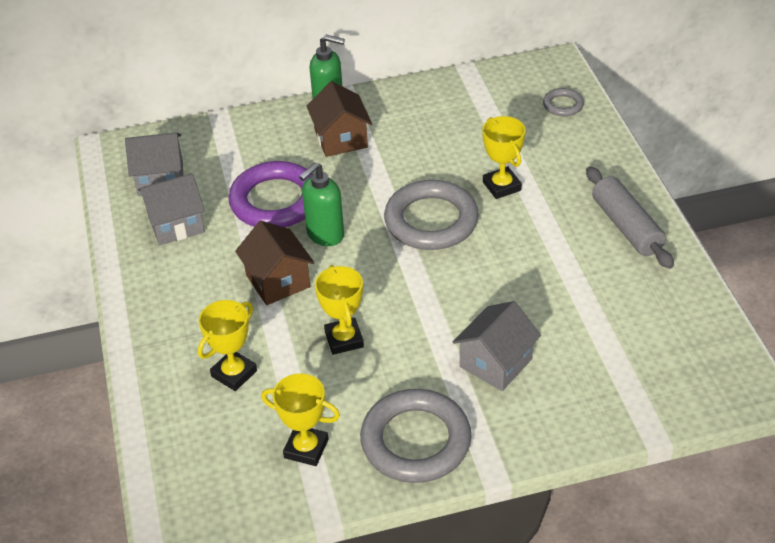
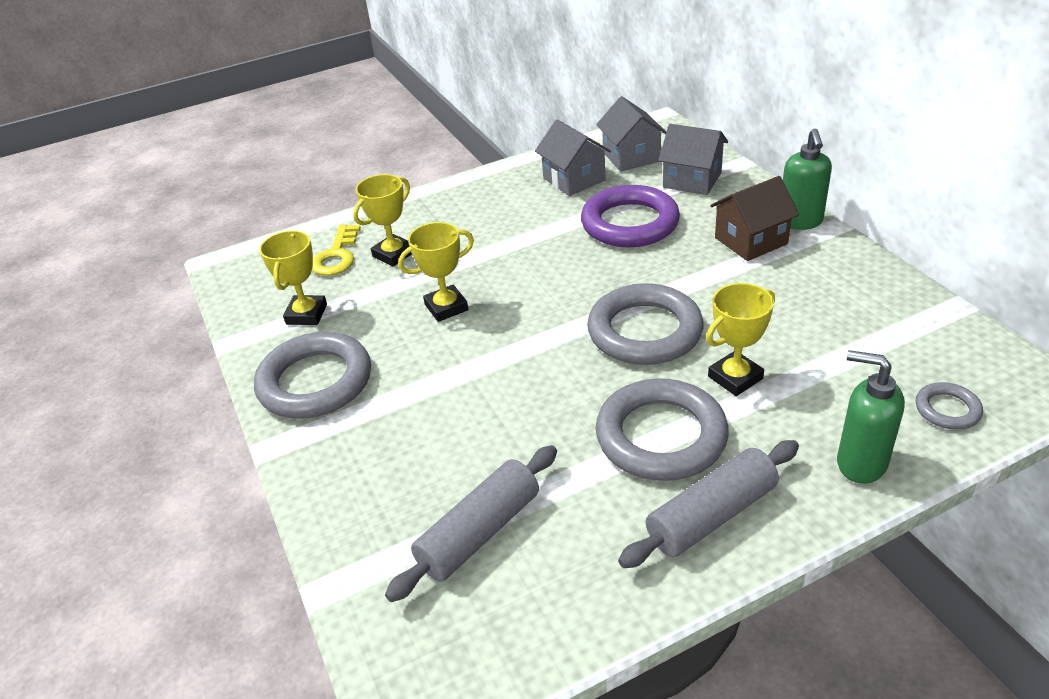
camera: 80 degrees right, 5 degrees down
(211, 422) = (336, 256): none -> yellow key
(234, 373) = (394, 254): yellow trophy -> yellow trophy turned 75 degrees counterclockwise
(278, 281) = (516, 250): brown house -> none
(325, 235) = (591, 264): green soap dispenser -> green soap dispenser (860, 463)
(496, 363) = (429, 423): grey house -> grey house (692, 180)
(549, 235) = (661, 436): none -> grey ring
(617, 343) = (479, 532): none -> grey rolling pin

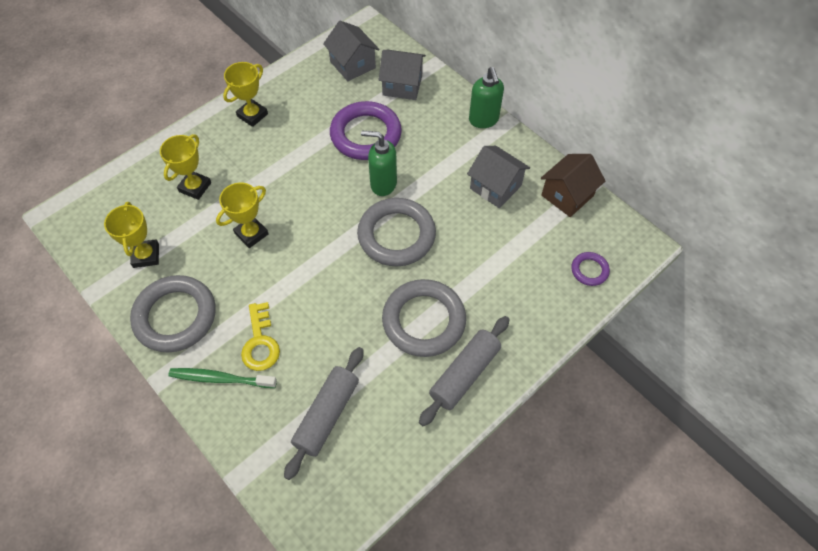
camera: 20 degrees left, 20 degrees up
(336, 256) = (149, 194): yellow key -> yellow key (260, 342)
(345, 461) = (220, 378): none -> green toothbrush
(574, 179) = (314, 93): grey house -> grey house (495, 187)
(735, 378) = (462, 266): yellow trophy -> yellow trophy (252, 115)
(751, 241) = (453, 142): brown house -> brown house (567, 195)
(860, 463) = (544, 319): green soap dispenser -> green soap dispenser (383, 184)
(947, 409) = (589, 270): grey ring -> purple ring

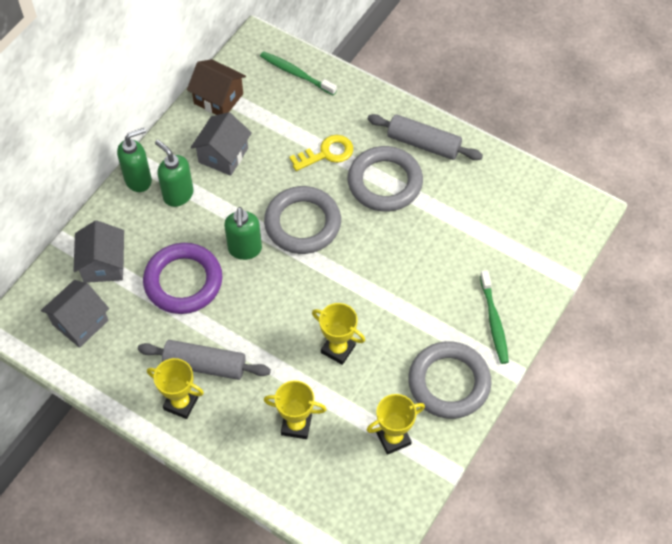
camera: 105 degrees left, 0 degrees up
(260, 342) = (449, 301): yellow key -> yellow key (327, 153)
(327, 415) = (494, 231): grey rolling pin -> grey rolling pin (205, 365)
(459, 145) = (178, 195): none -> green soap dispenser
(589, 270) = (296, 73): purple ring -> green toothbrush

